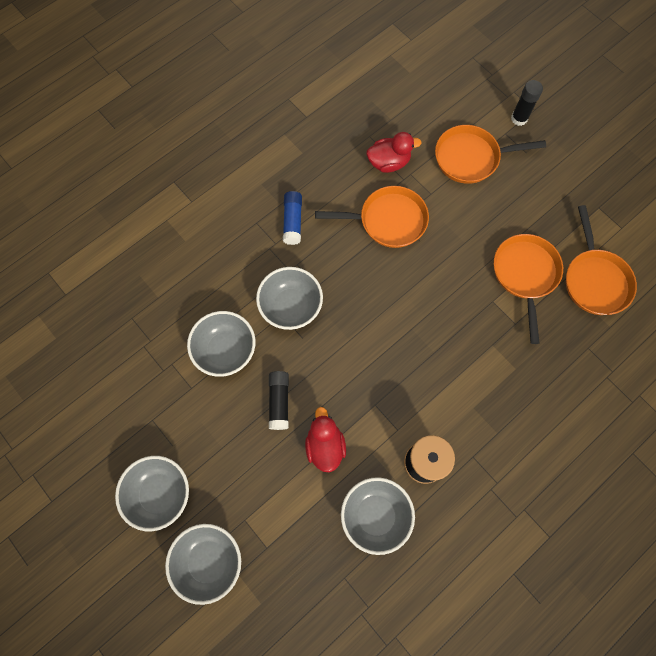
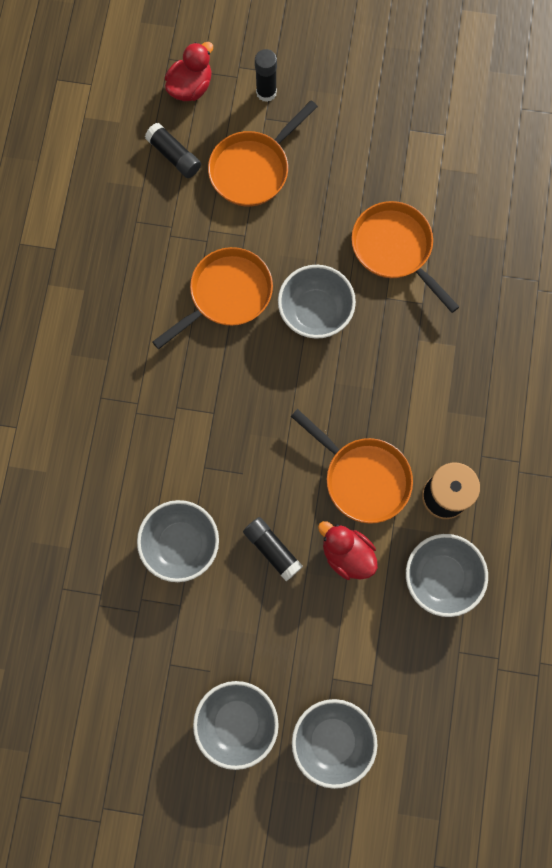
camera: 40 degrees left, 5 degrees up
(291, 306) = (206, 452): grey bowl -> grey bowl (315, 311)
(292, 221) = (135, 368): blue glue stick -> none
(389, 162) = (178, 234): red duck -> red duck (190, 87)
(427, 115) = (174, 156): none -> black glue stick
(595, 280) = (459, 205): orange pan -> orange pan (363, 478)

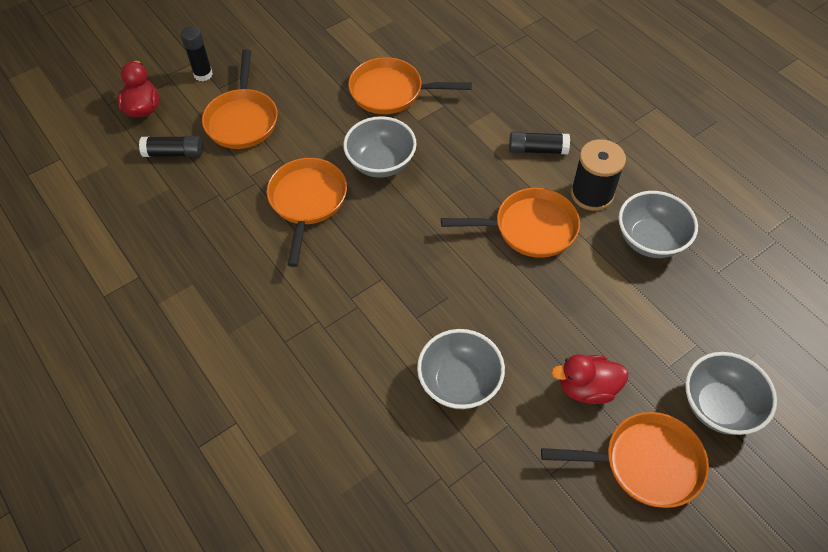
camera: 45 degrees left, 20 degrees down
(237, 722) = (645, 463): grey bowl -> orange pan
(272, 549) = (526, 325): black glue stick -> black glue stick (537, 150)
(347, 554) = (577, 281): red duck -> red duck (587, 388)

